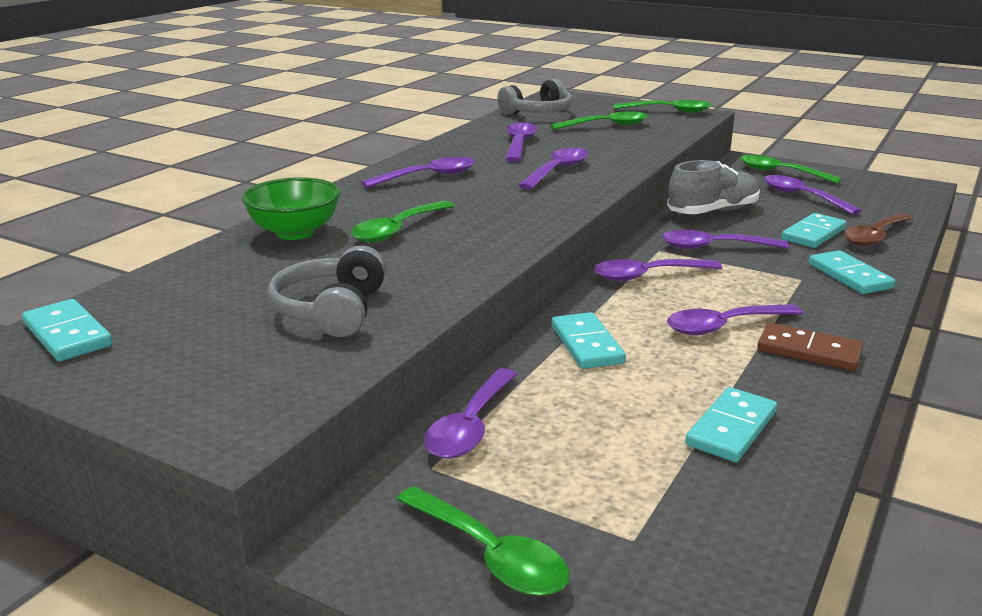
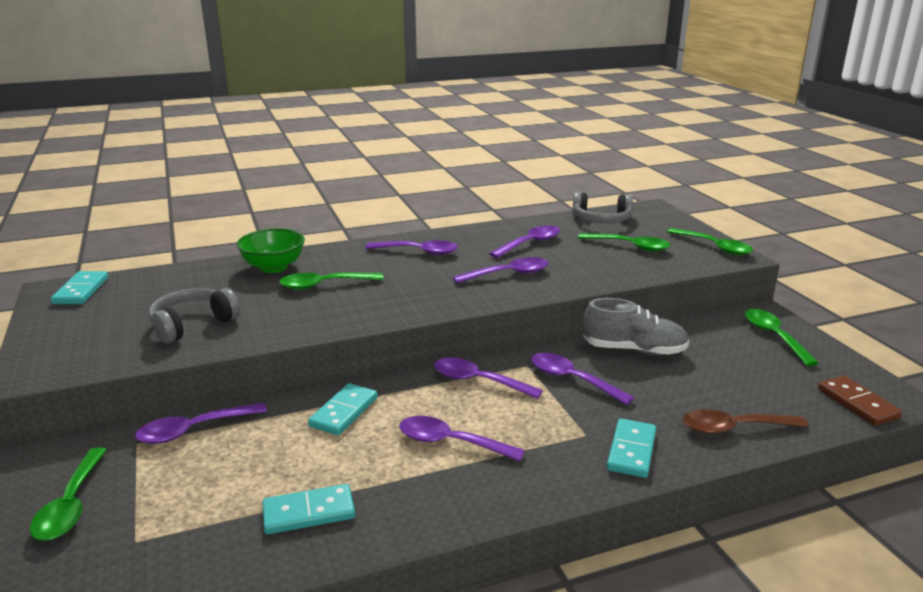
camera: 40 degrees right, 0 degrees up
(801, 197) = (744, 365): purple spoon -> none
(809, 351) = (468, 491): brown domino -> brown domino (857, 403)
(813, 234) = (680, 402): turquoise domino -> none

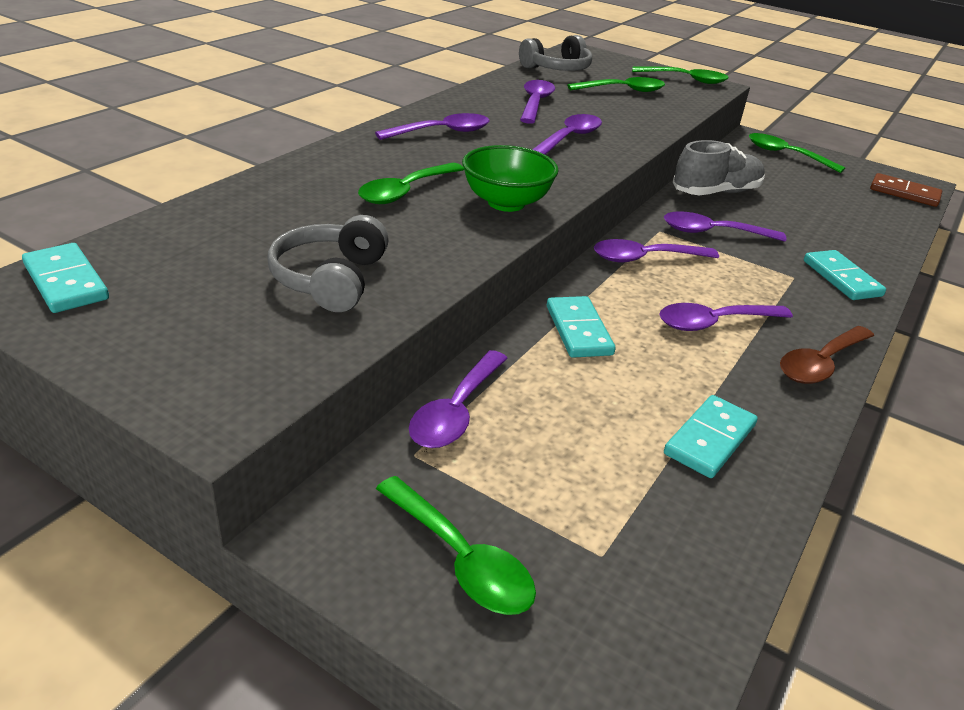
camera: 40 degrees left, 10 degrees up
(273, 267) = (304, 184): green bowl -> green bowl (506, 203)
(734, 428) = (870, 236): brown spoon -> brown spoon (820, 364)

